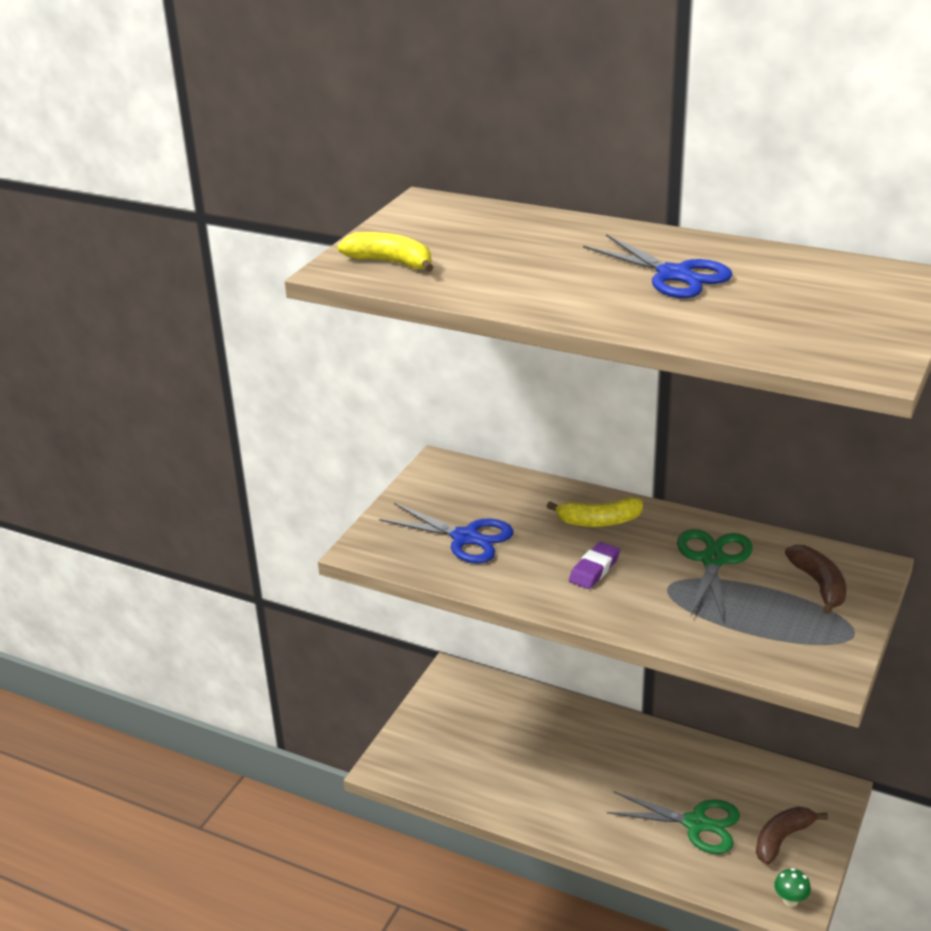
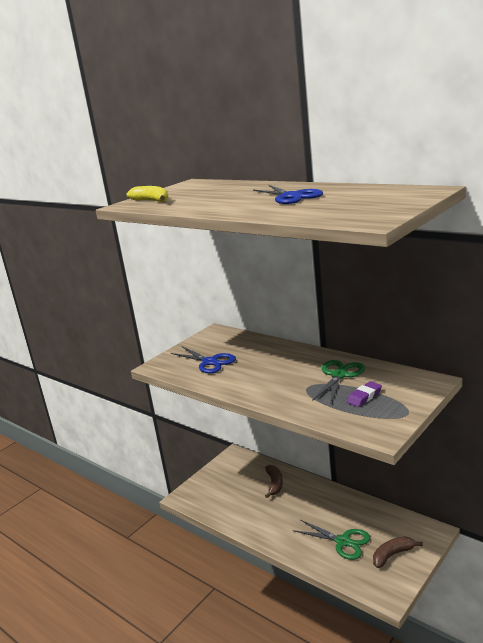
camera: 15 degrees right, 10 degrees down
(594, 569) = (270, 378): purple eraser -> purple eraser (364, 397)
(599, 521) = (284, 356): yellow banana -> none
(790, 900) = (387, 591): green mushroom -> none
(819, 585) = (397, 389): brown banana -> brown banana (274, 484)

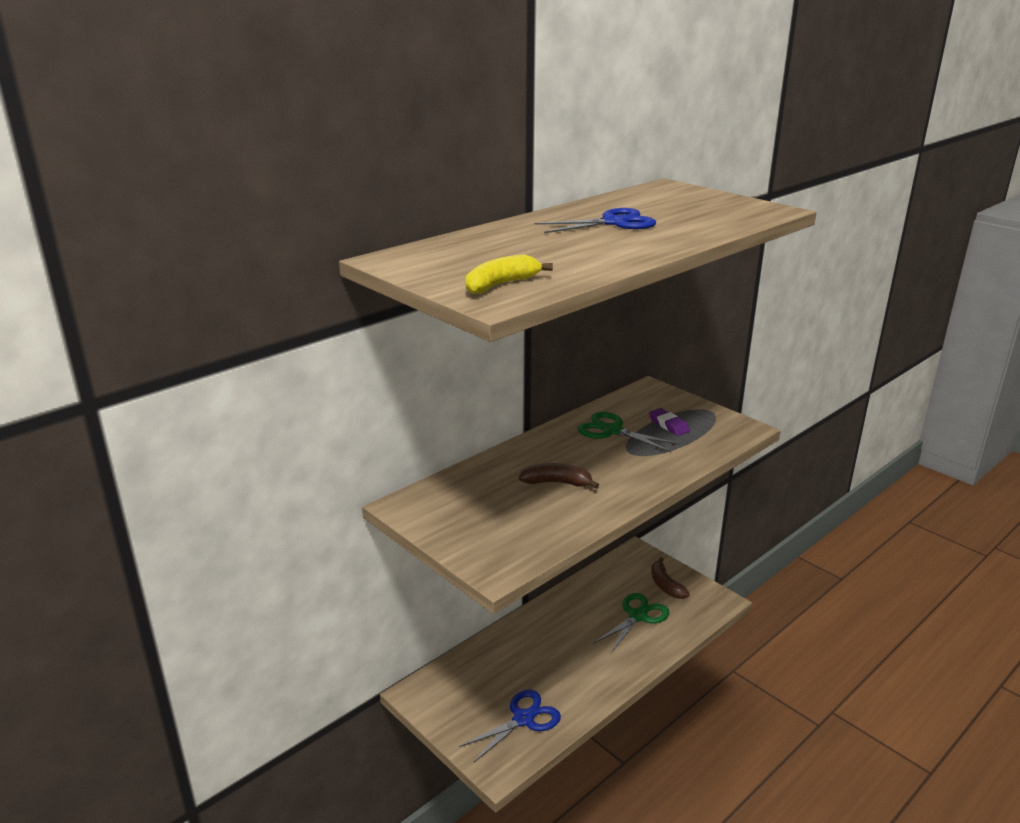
camera: 85 degrees left, 5 degrees up
(210, 362) = (517, 517): blue scissors -> blue scissors (523, 719)
(274, 484) = (509, 658): brown banana -> brown banana (557, 483)

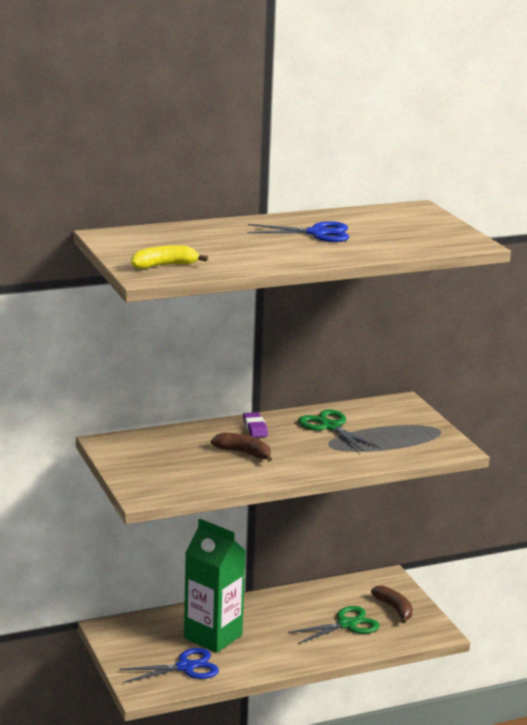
camera: 20 degrees right, 5 degrees down
(526, 670) = (213, 636): none -> green carton
(665, 585) = (394, 609): brown banana -> brown banana turned 150 degrees clockwise
(668, 425) = (386, 432): purple eraser -> purple eraser (255, 428)

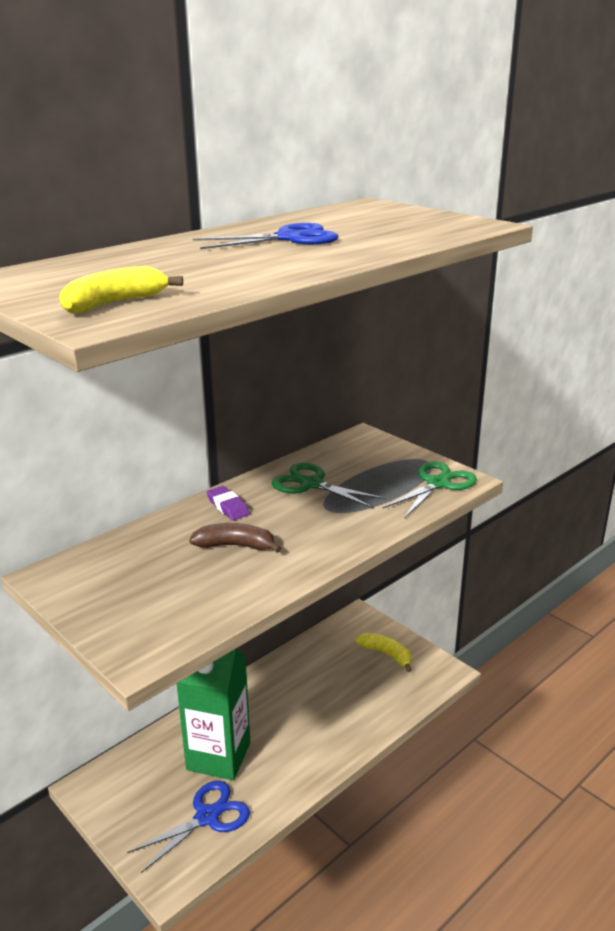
camera: 20 degrees left, 5 degrees up
(347, 624) = (352, 690): green scissors -> green scissors (437, 484)
(394, 609) = (386, 654): brown banana -> yellow banana

